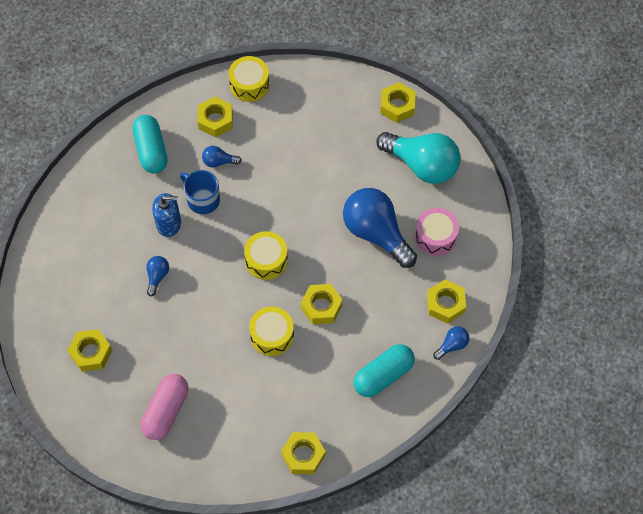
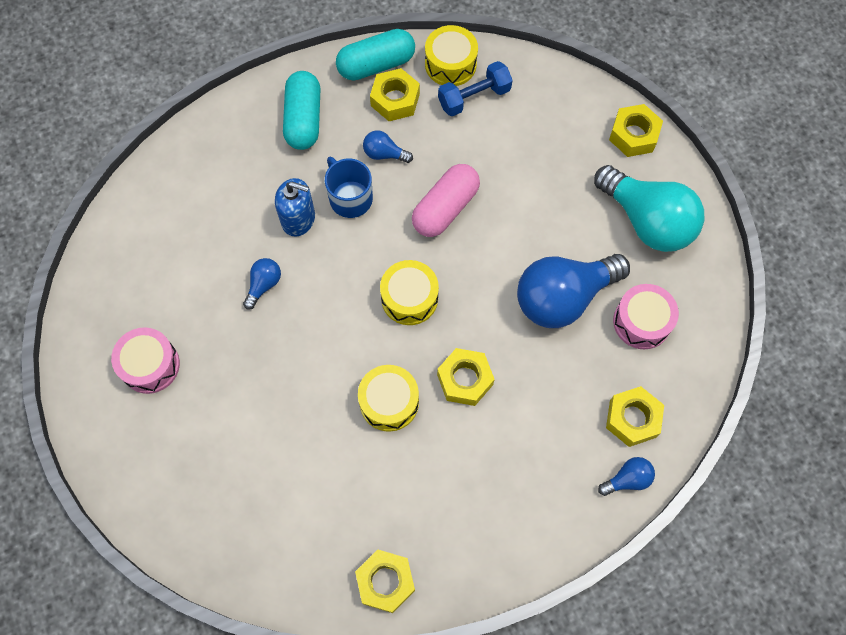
camera: 15 degrees right, 5 degrees up
(91, 353) = (150, 365): yellow nut -> pink drum
(166, 411) = (222, 470): pink capsule -> pink capsule (445, 208)
(273, 105) = (474, 97): none -> blue dumbbell
(376, 233) = (563, 297): blue light bulb -> blue light bulb turned 90 degrees counterclockwise
(383, 375) = (523, 497): turquoise capsule -> turquoise capsule (376, 65)

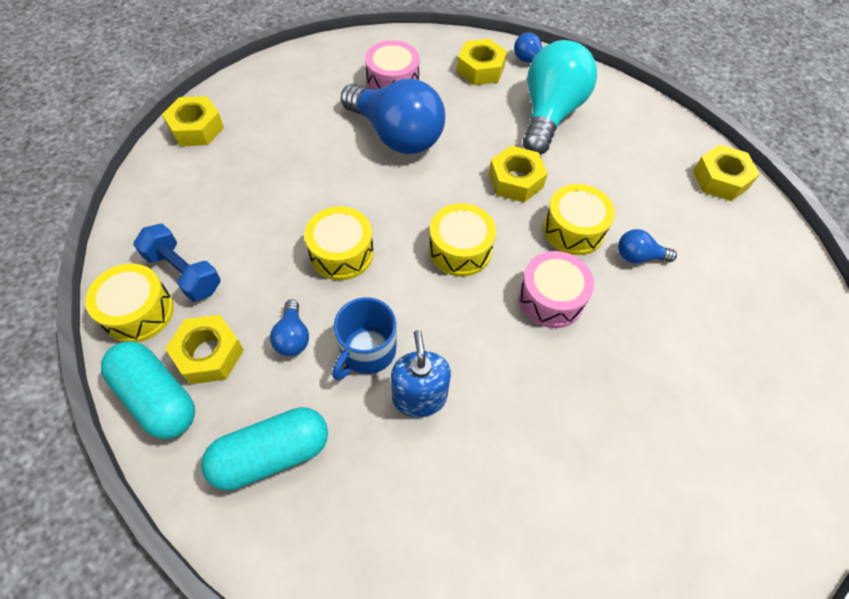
camera: 115 degrees left, 10 degrees down
(150, 365) = (691, 483): pink drum -> pink drum (551, 298)
(264, 285) = (521, 398): blue light bulb -> blue light bulb (638, 256)
(445, 208) = (341, 253): pink capsule -> yellow drum
(647, 221) = (291, 99): turquoise light bulb -> turquoise light bulb (550, 114)

